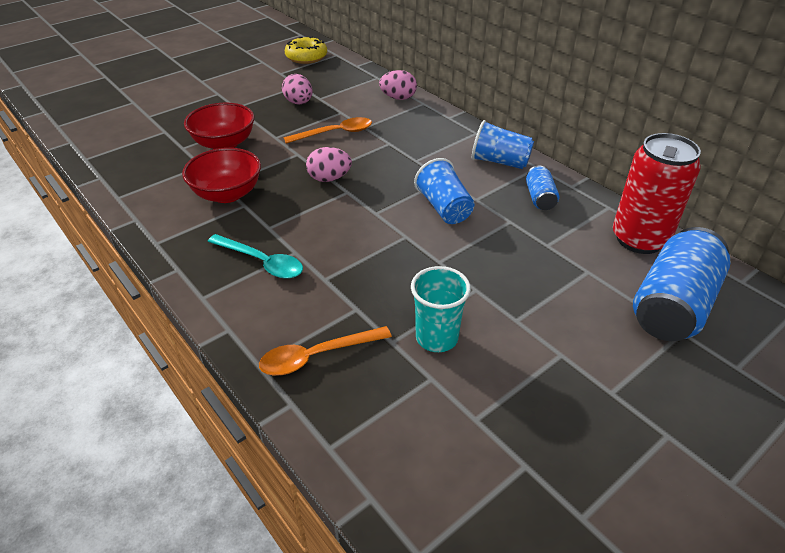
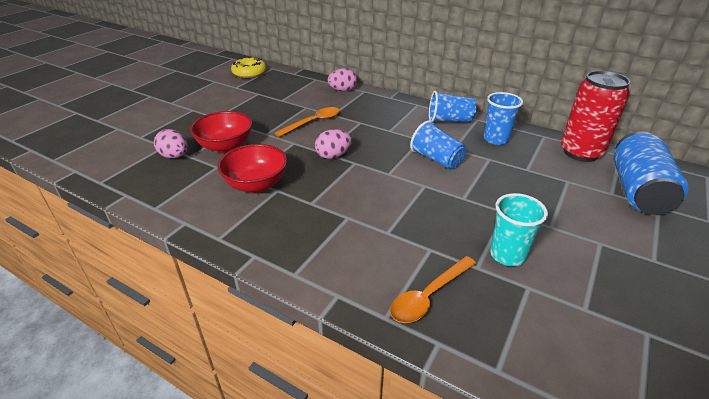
camera: 20 degrees left, 5 degrees down
(262, 262) = (326, 232): turquoise spoon -> none
(299, 103) = (267, 106): pink egg -> pink egg (174, 156)
(540, 198) = (496, 139): blue can -> blue cup

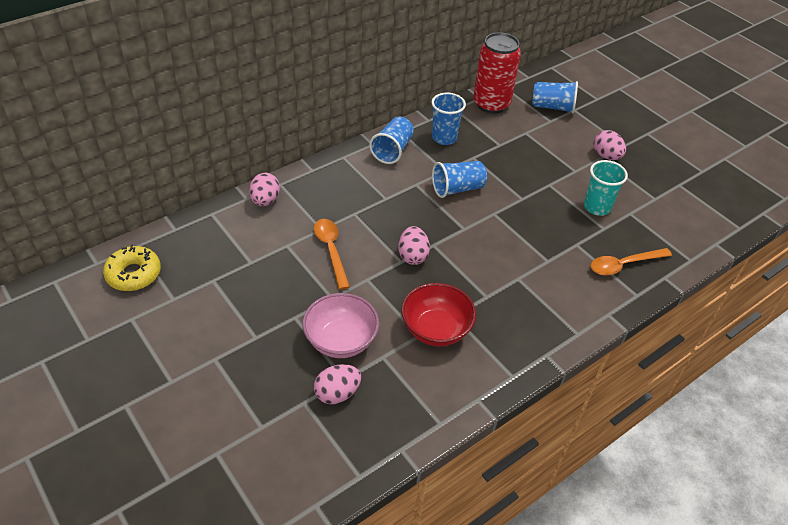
camera: 70 degrees left, 10 degrees up
(225, 146) = (341, 340): red bowl -> pink bowl
(428, 296) = (623, 265): orange spoon -> orange spoon turned 90 degrees clockwise
(610, 247) = (606, 156): none -> pink egg
(637, 190) = (553, 107): blue can -> blue cup

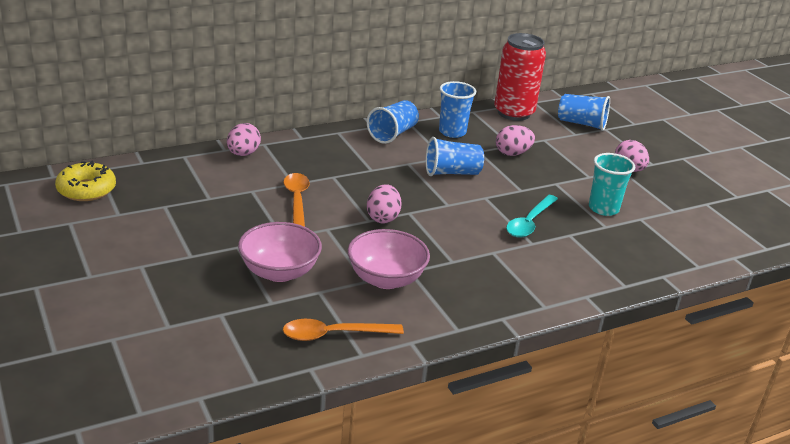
camera: 10 degrees right, 15 degrees down
(337, 393) = (259, 313): pink egg -> pink egg (512, 153)
(436, 329) = (386, 279): red bowl -> pink bowl
(539, 236) = (529, 222): none -> turquoise spoon
(623, 265) = (618, 259): orange spoon -> orange spoon (334, 334)

